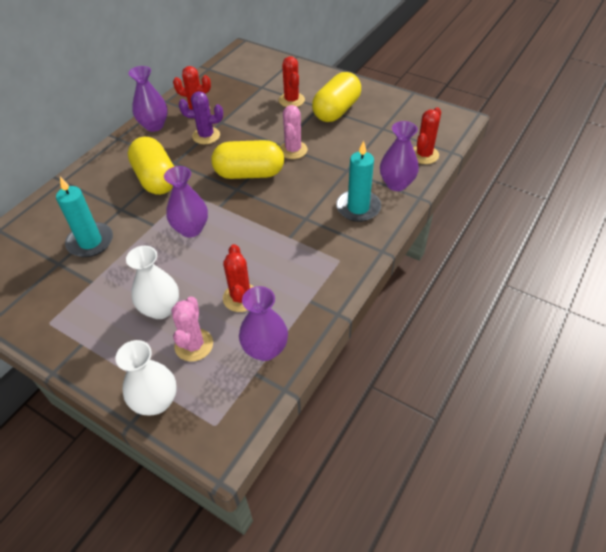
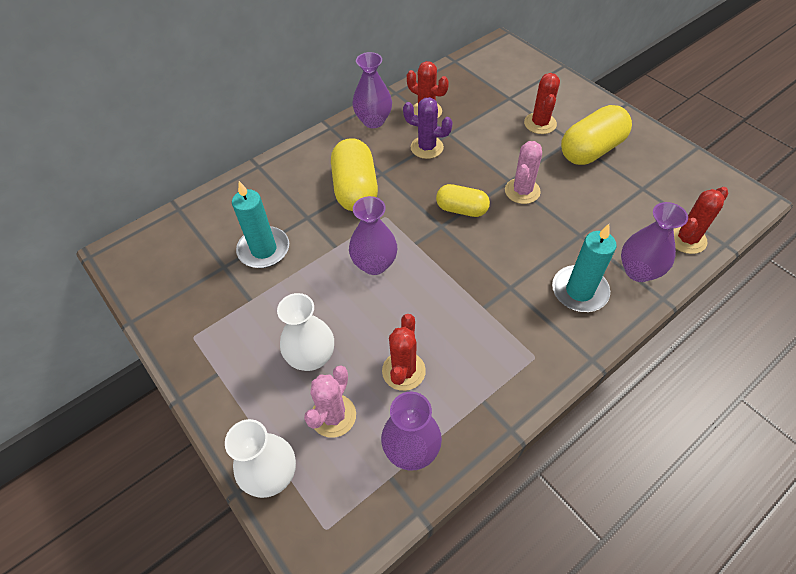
camera: 20 degrees right, 5 degrees up
(249, 173) = (461, 209): yellow capsule -> yellow capsule, size x0.62

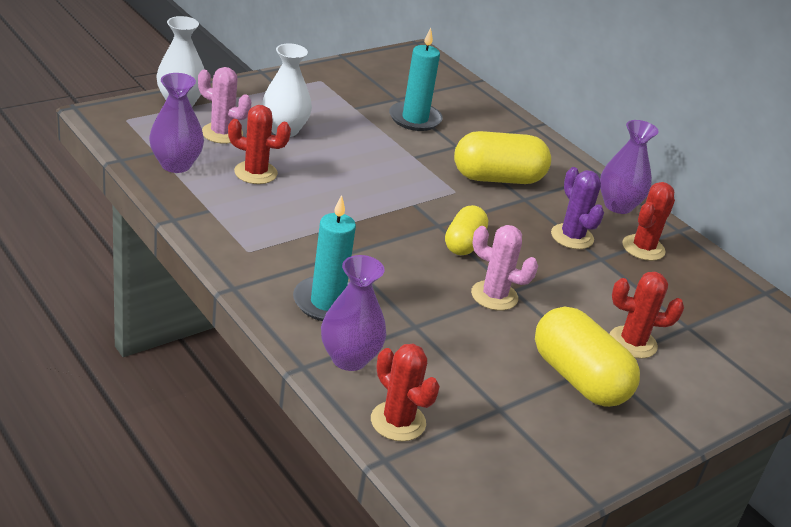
camera: 85 degrees right, 20 degrees down
(374, 264) = (387, 175): purple vase -> none
(427, 147) = (572, 237): purple cactus -> purple cactus turned 45 degrees counterclockwise

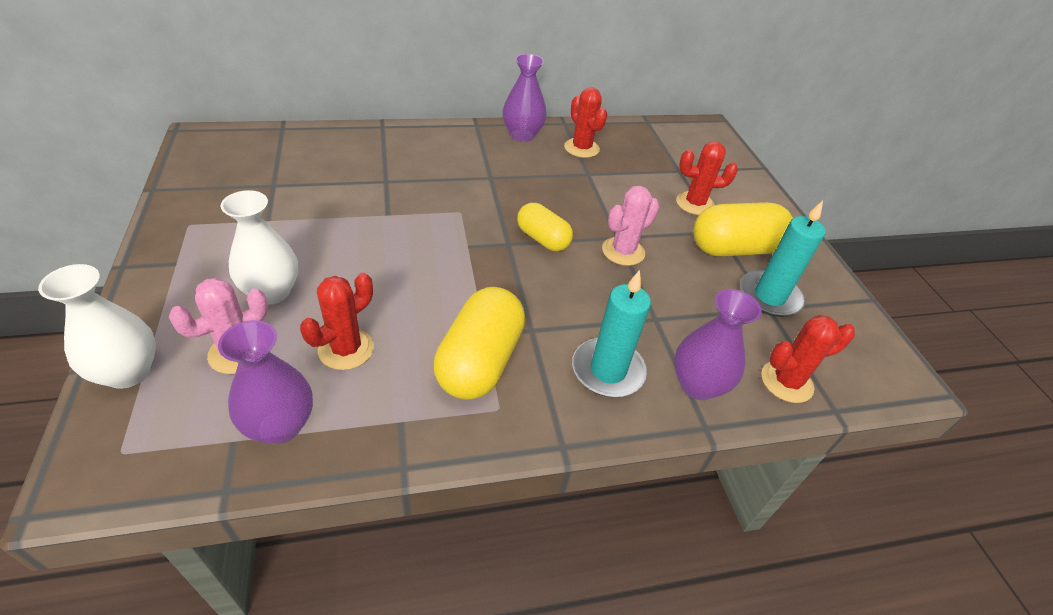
camera: 65 degrees left, 10 degrees up
(415, 119) = (321, 188): turquoise candle -> turquoise candle (769, 296)
(498, 178) = (452, 179): yellow capsule -> yellow capsule (480, 361)
(572, 237) = (555, 175): purple cactus -> none
(632, 342) = (695, 203): red cactus -> red cactus turned 60 degrees clockwise

